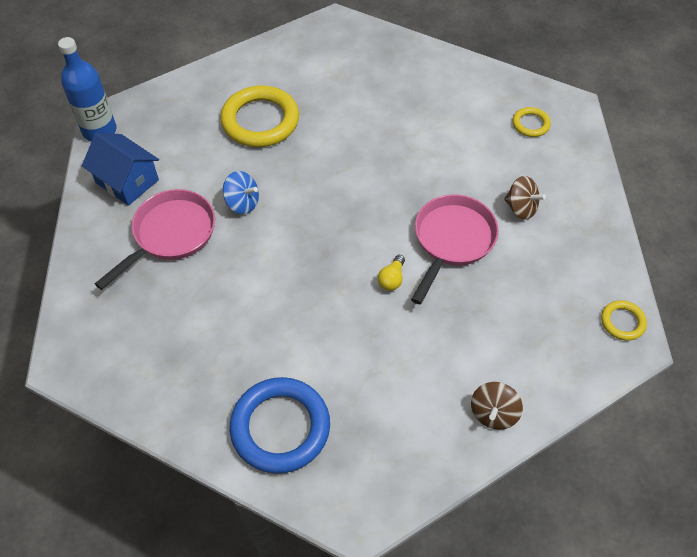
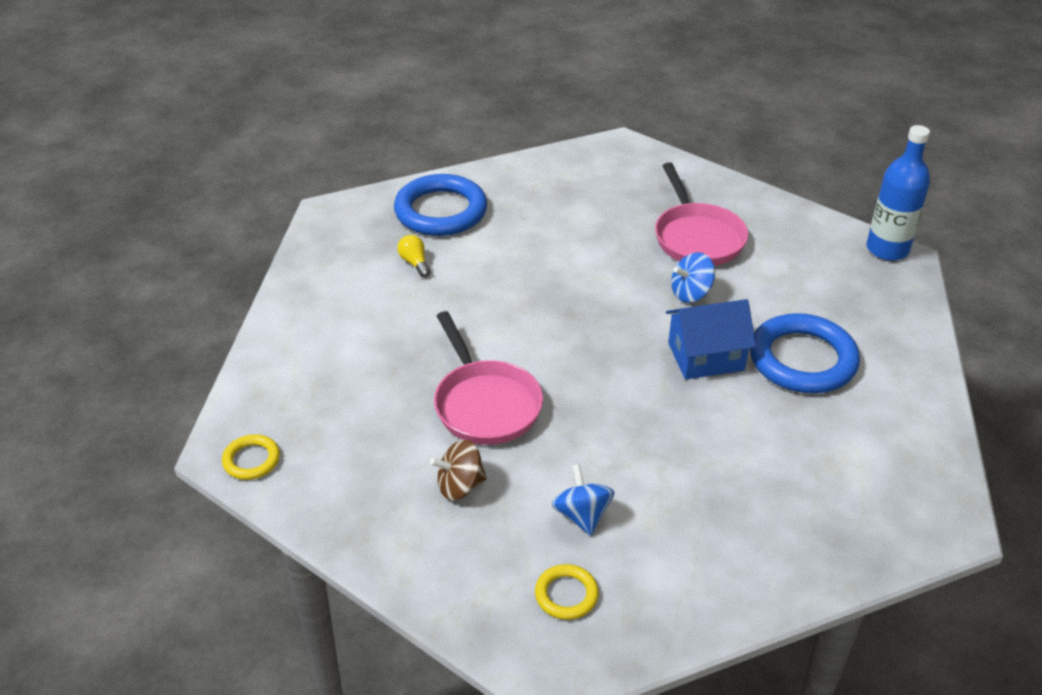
camera: 130 degrees right, 15 degrees down
(127, 181) = (794, 239): blue house -> blue house (706, 356)
(260, 121) = (802, 359): yellow ring -> blue ring
(392, 279) = (493, 337): yellow light bulb -> yellow light bulb (415, 263)
(479, 146) = (582, 515): none -> blue spinning top
(493, 413) = (300, 318): brown spinning top -> none

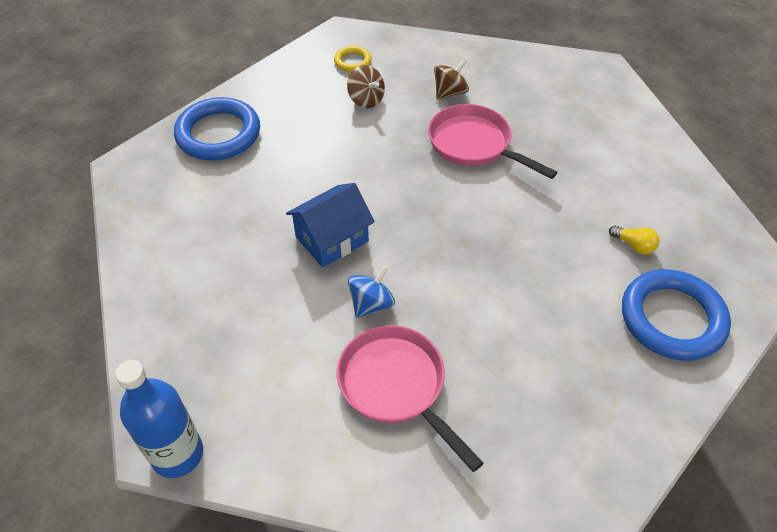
camera: 155 degrees right, 10 degrees up
(251, 460) = (582, 68): yellow ring -> none
(582, 515) = (366, 100): blue spinning top -> brown spinning top
(802, 359) = (249, 265): blue ring -> blue ring (218, 134)

